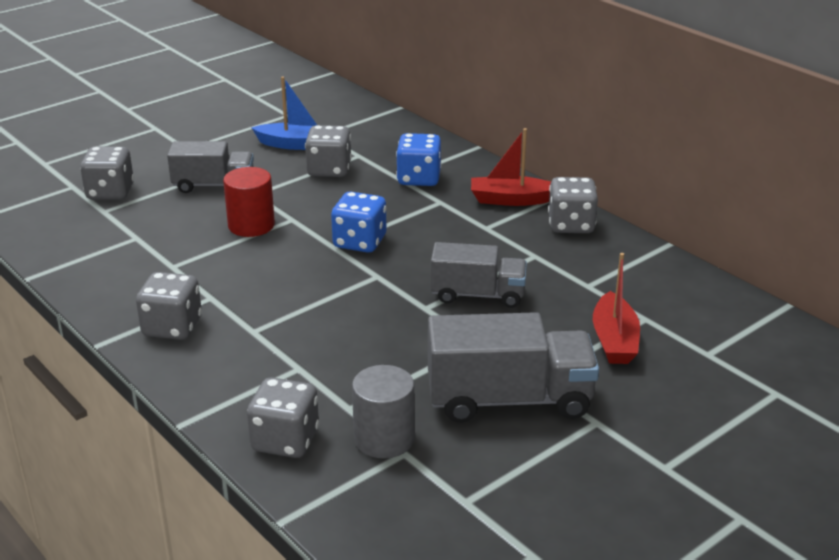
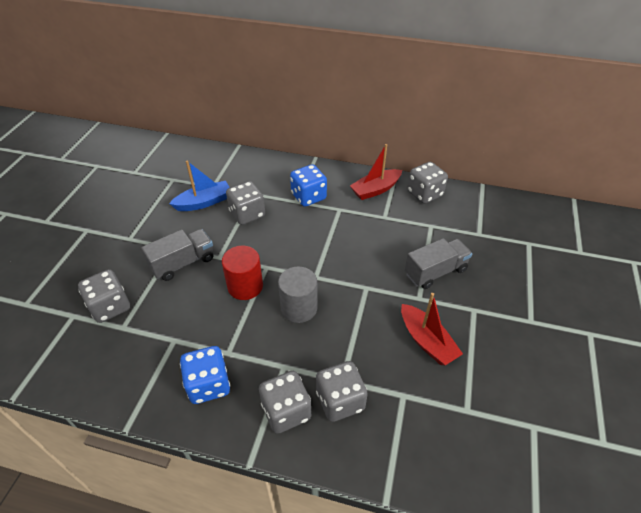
camera: 35 degrees left, 15 degrees up
(285, 440) = (463, 467): grey dice -> grey dice (340, 401)
(360, 242) = (327, 265): blue dice -> blue dice (209, 385)
(384, 439) = (512, 423): grey cylinder -> grey cylinder (299, 308)
(509, 400) = (536, 345): grey truck -> none
(614, 340) = (533, 267): red boat -> red boat (426, 341)

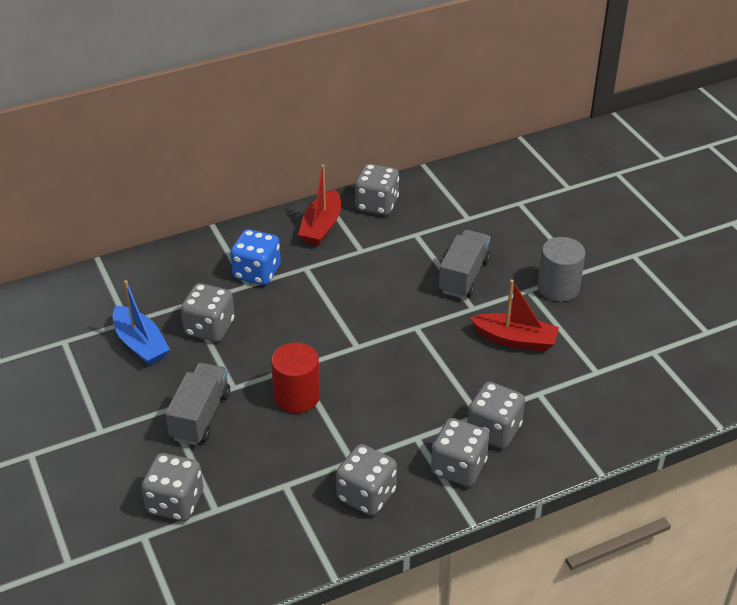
camera: 40 degrees left, 5 degrees down
(204, 202) = (140, 344): blue boat -> blue boat turned 120 degrees clockwise
(209, 385) = (366, 495): blue dice -> grey dice
(299, 308) = (373, 382): grey cylinder -> grey cylinder (558, 288)

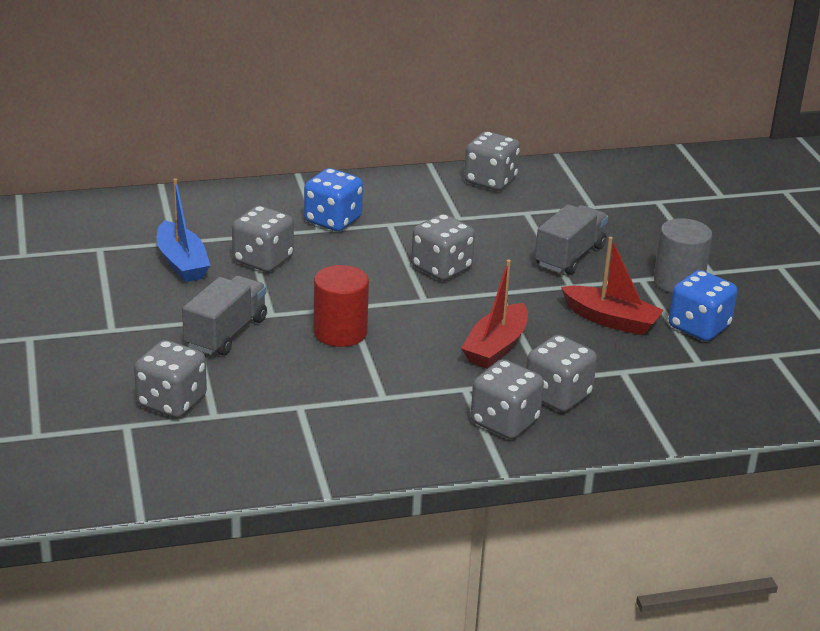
camera: 10 degrees right, 10 degrees down
(321, 227) = (420, 191): red boat -> red boat (496, 347)
(366, 495) = (389, 429): grey dice -> grey dice (441, 268)
(587, 334) = (699, 327): none -> blue dice

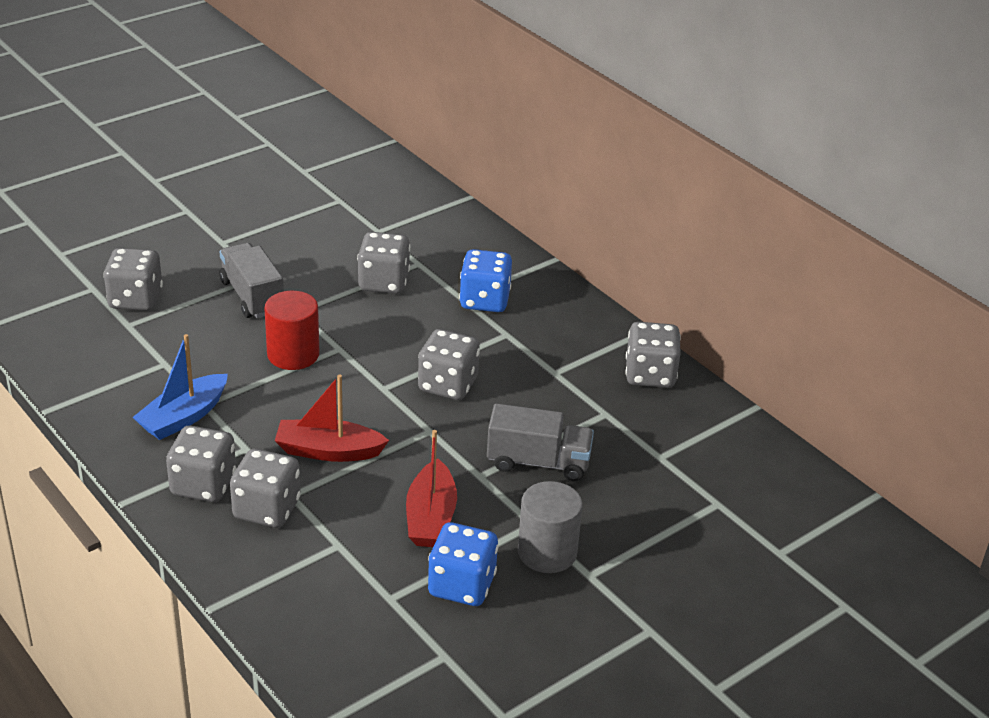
camera: 65 degrees right, 5 degrees up
(182, 263) = (347, 244): blue boat -> blue boat (183, 417)
(226, 333) = (252, 296): grey truck -> grey truck turned 120 degrees counterclockwise

